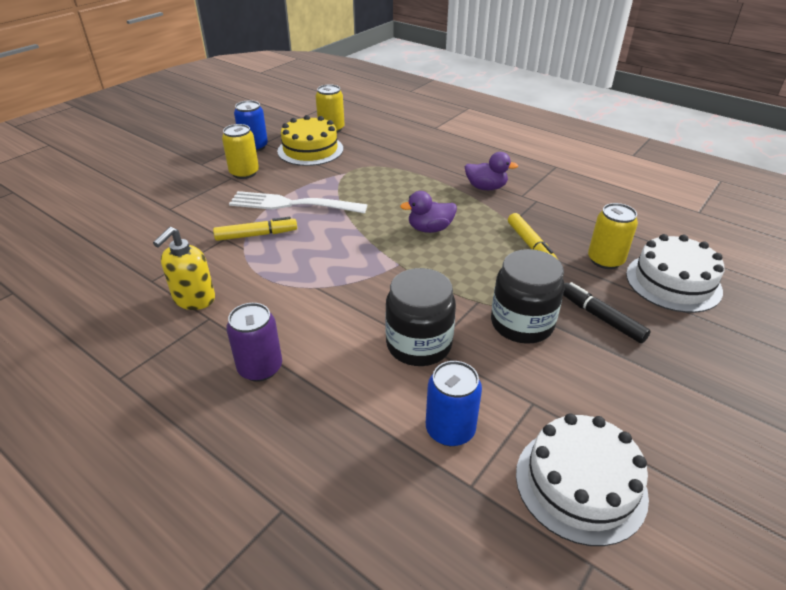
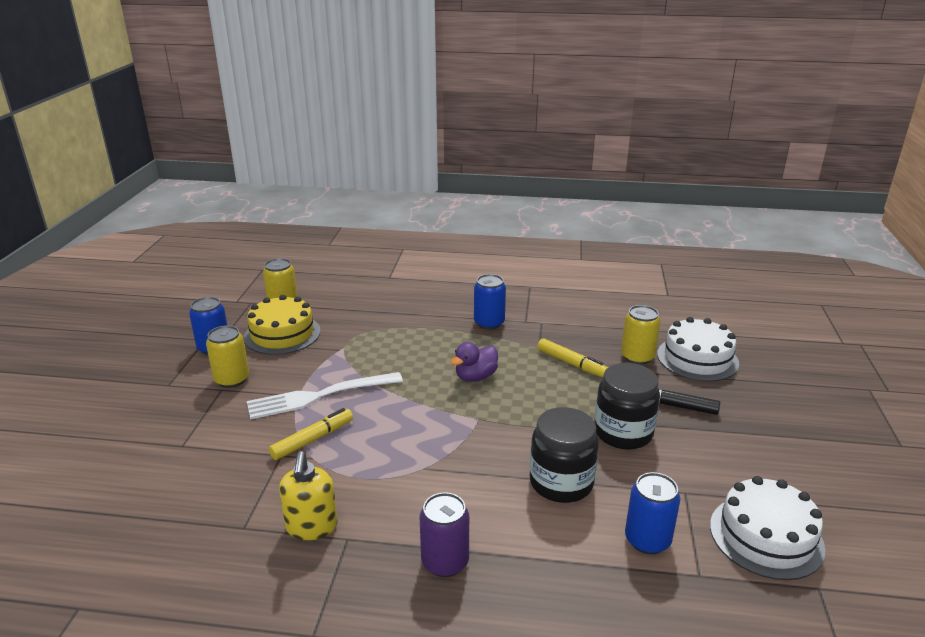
camera: 30 degrees left, 10 degrees down
(486, 187) = (489, 323): purple duck -> blue can

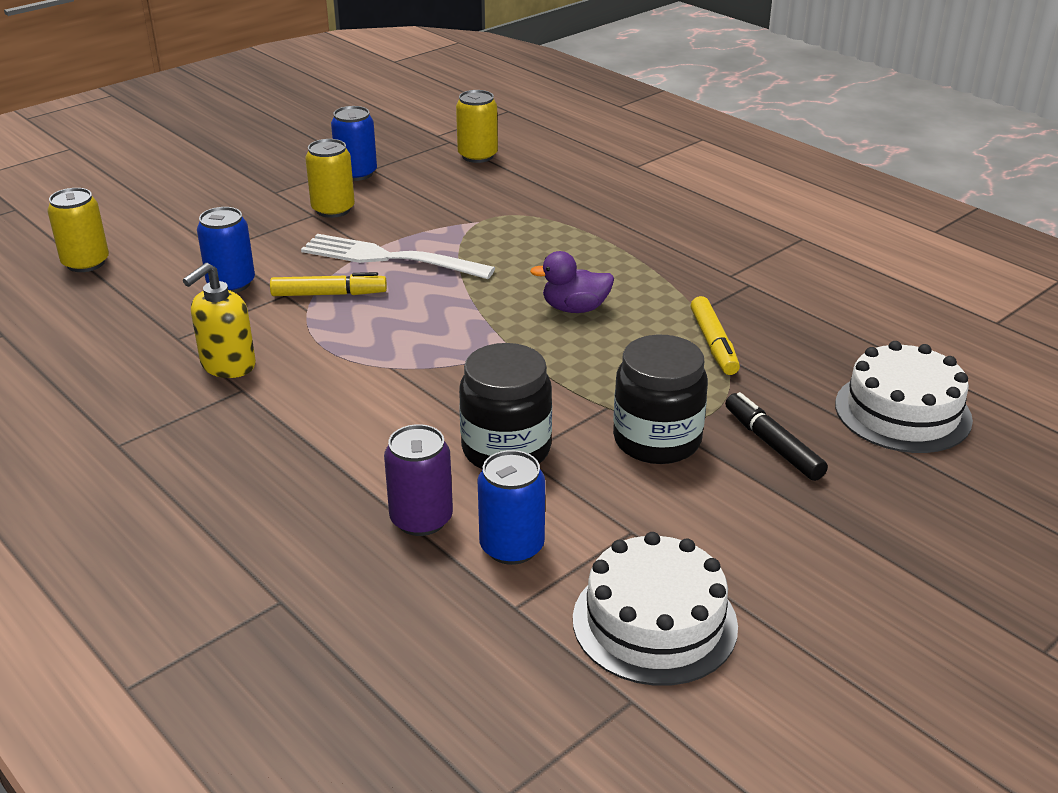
camera: 40 degrees right, 5 degrees up
(282, 334) = (437, 184): yellow cake -> none
(445, 562) = (293, 453): purple can -> purple can (421, 519)
(489, 323) = (680, 259): blue can -> blue can (231, 284)
(637, 357) = (815, 374): yellow can -> yellow can (86, 263)

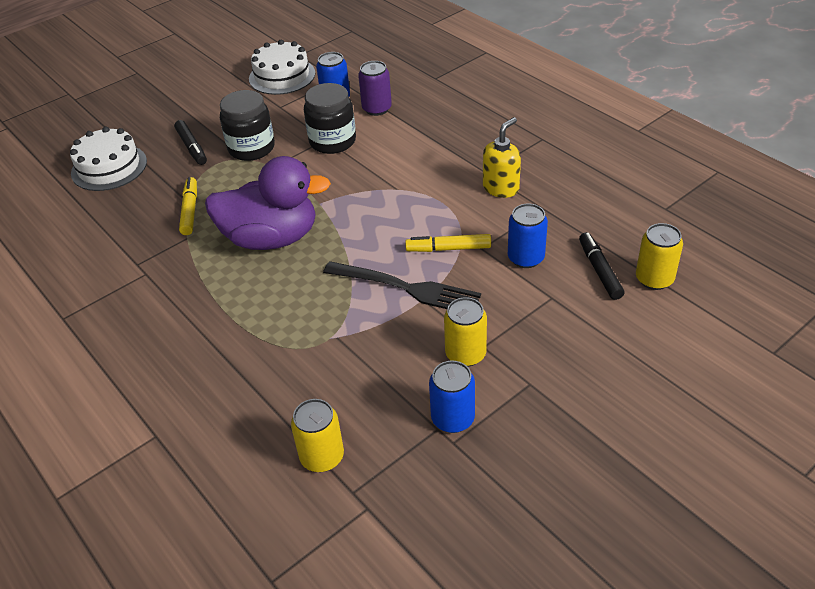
camera: 175 degrees left, 10 degrees up
(146, 271) = (599, 271): none -> black marker
(390, 258) = (406, 288): white fork -> black fork
(575, 308) = (271, 238): purple duck -> purple duck, size x2.09

